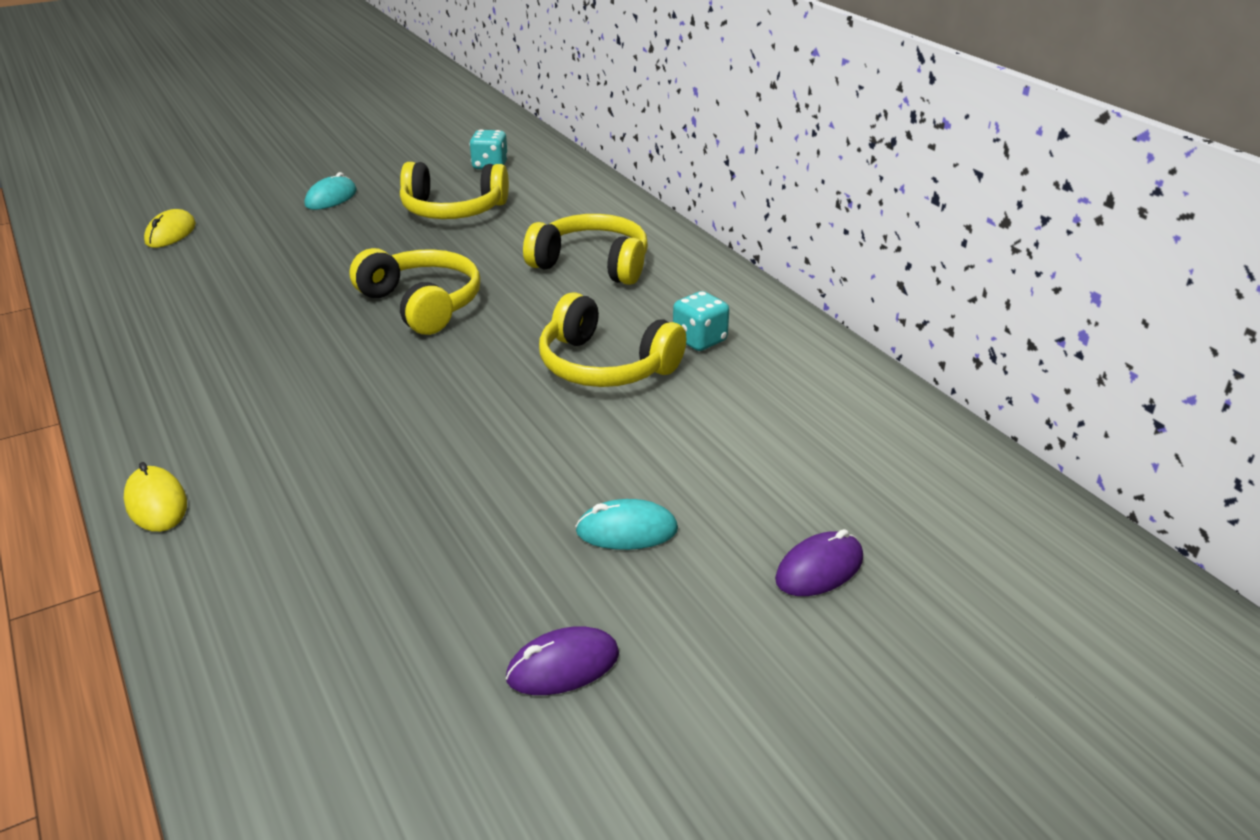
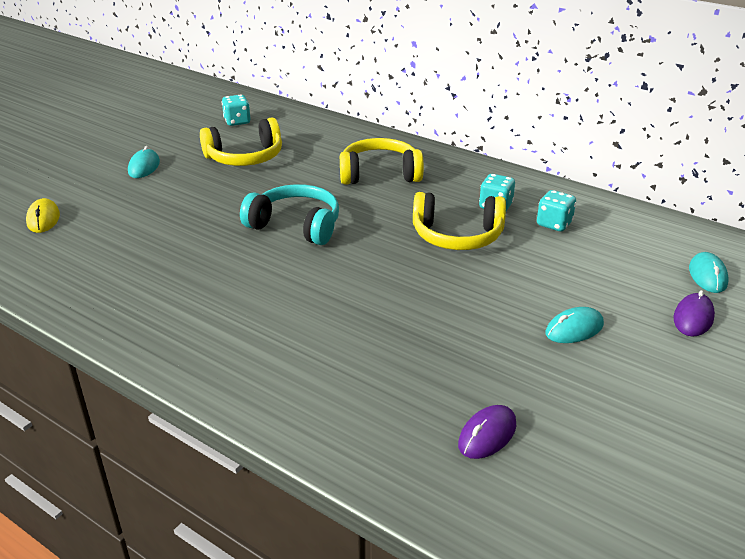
camera: 25 degrees left, 0 degrees up
(156, 503) = (261, 406): yellow mouse -> none
(422, 304) = (296, 225): yellow headphones -> turquoise headphones
(563, 666) = (621, 415): purple mouse -> purple mouse (487, 435)
(756, 383) = (554, 224): none -> turquoise dice
(911, 516) = (707, 276): none -> turquoise mouse

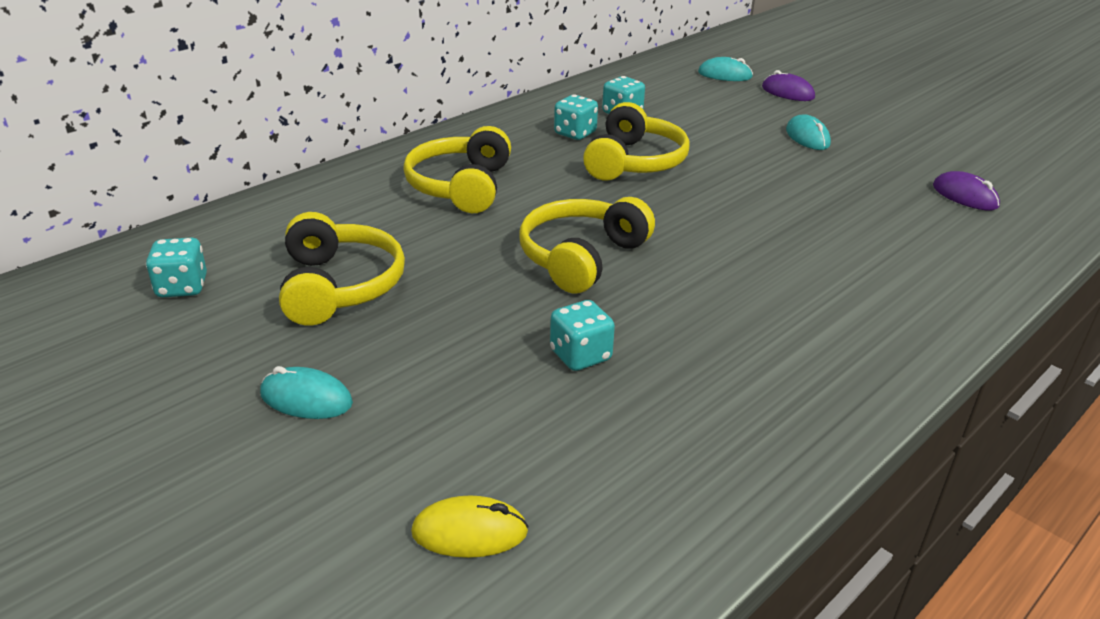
camera: 80 degrees left, 0 degrees up
(182, 235) = (580, 356): none -> turquoise dice
(296, 225) = (581, 257): turquoise headphones -> yellow headphones

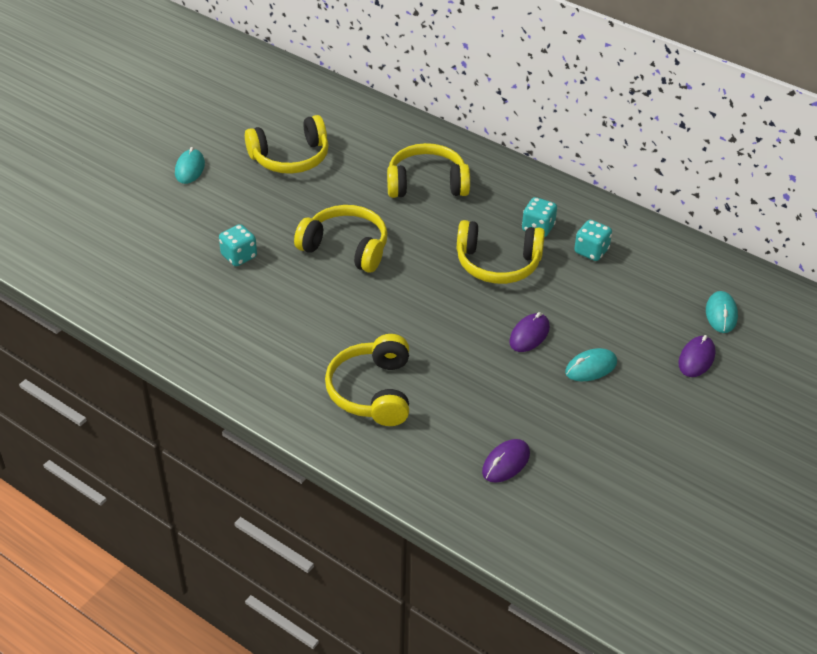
camera: 80 degrees right, 10 degrees up
(182, 287) = (278, 106): turquoise dice -> none
(469, 532) = (104, 234): yellow mouse -> none
(759, 160) = (529, 335): none -> purple mouse
(873, 265) = (372, 391): none -> yellow headphones

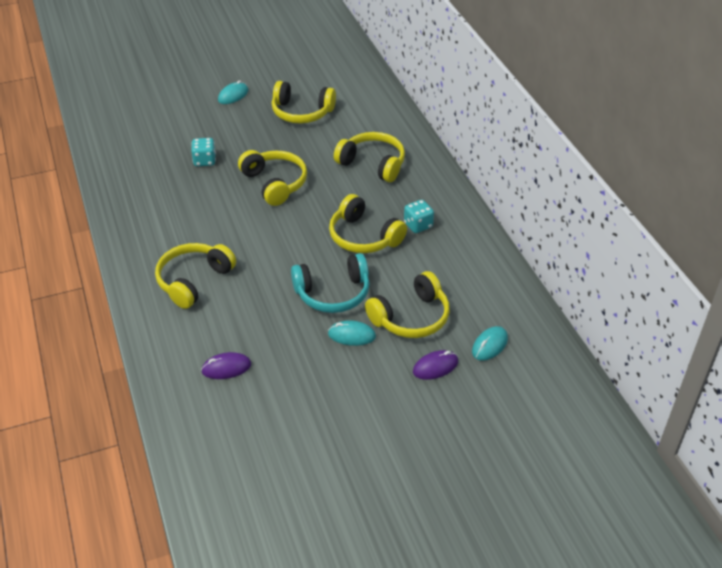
camera: 35 degrees right, 0 degrees up
(529, 335) = (333, 293): purple mouse -> turquoise headphones
(591, 251) = (439, 257): turquoise dice -> none
(626, 322) = (411, 317): none -> yellow headphones

